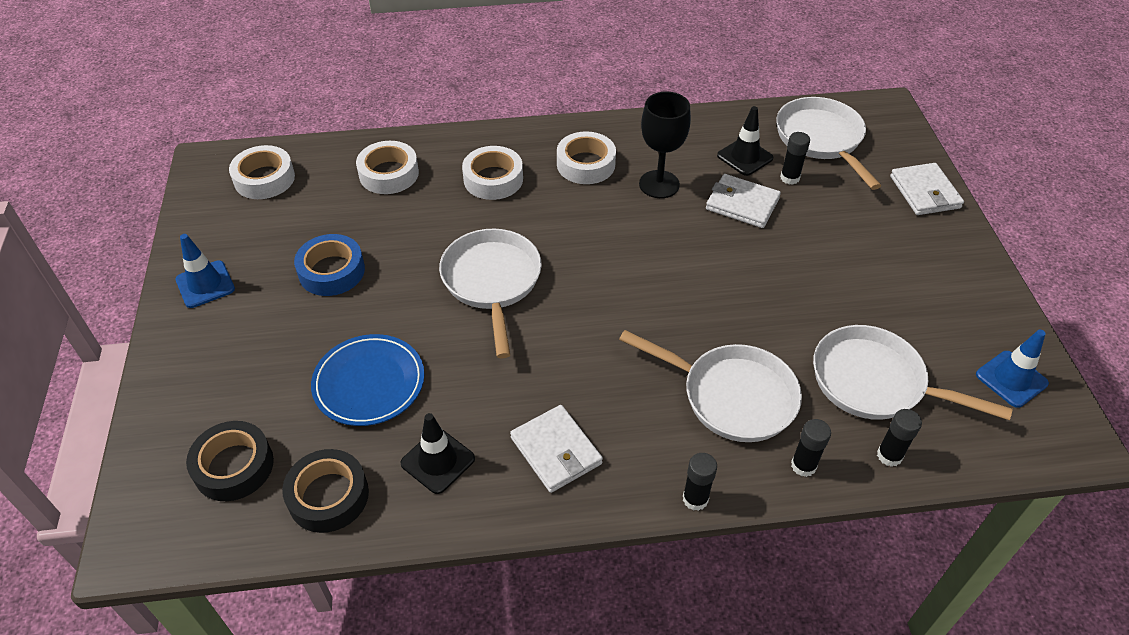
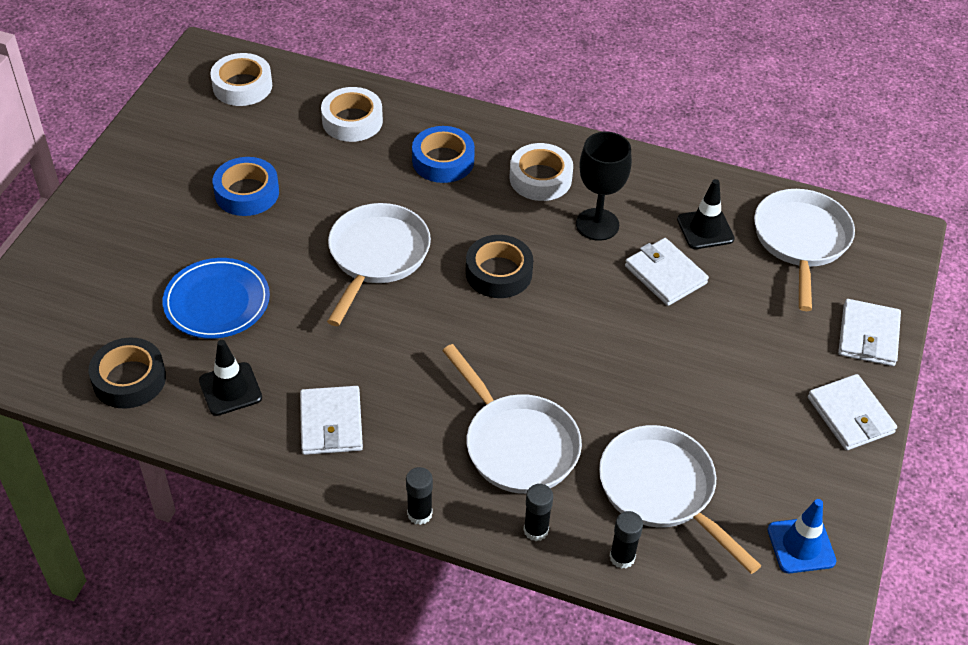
camera: 25 degrees right, 0 degrees up
(205, 284) = (139, 164): blue traffic cone -> none
(234, 466) = (73, 325): black tape -> black tape (498, 273)
(493, 179) = (443, 161): white tape -> blue tape
(789, 178) = (735, 267): black glue stick -> none
(961, 258) = (850, 415): none -> white wallet

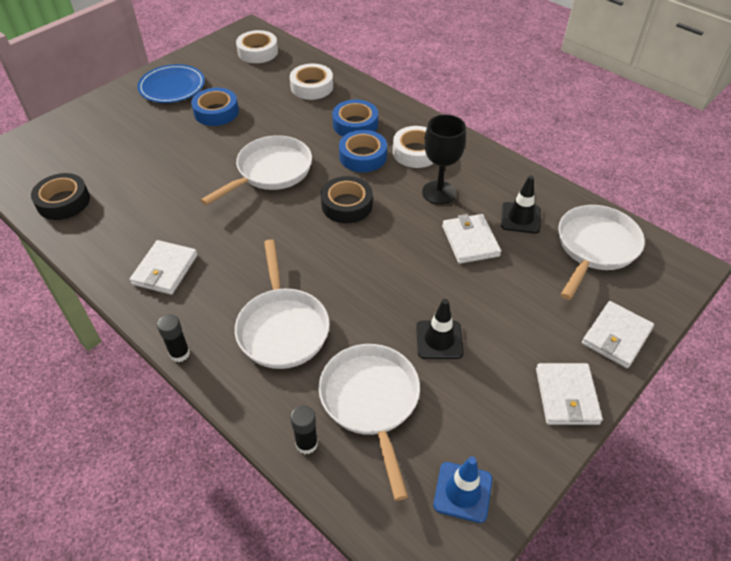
camera: 25 degrees right, 0 degrees up
(217, 302) = (150, 171): blue plate -> blue plate (172, 87)
(230, 389) = (118, 227): black traffic cone -> black traffic cone (439, 340)
(479, 202) = (363, 156): none -> blue tape
(536, 530) = (254, 397): black glue stick -> none

